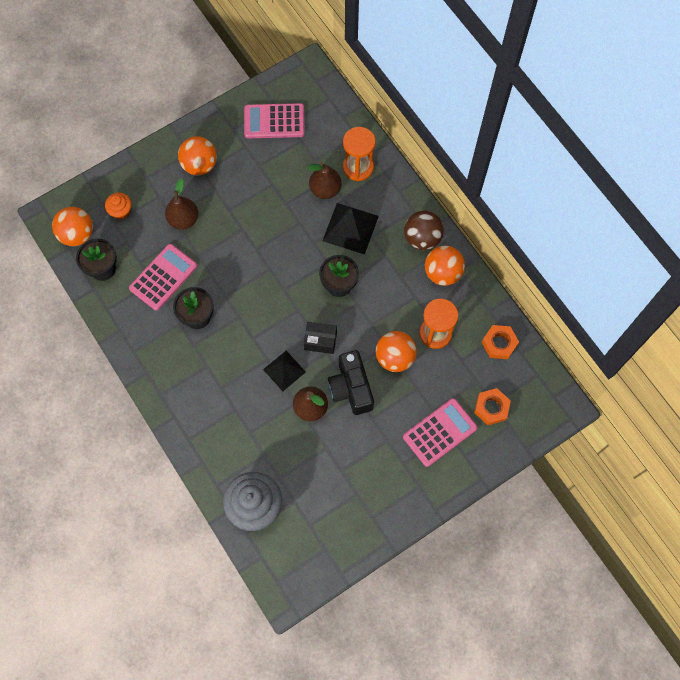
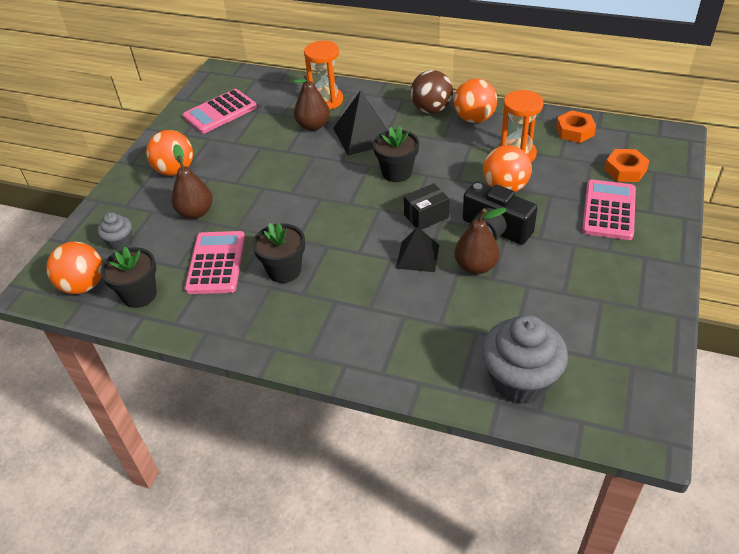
camera: 35 degrees left, 25 degrees down
(121, 211) = (120, 242): orange cupcake -> grey cupcake

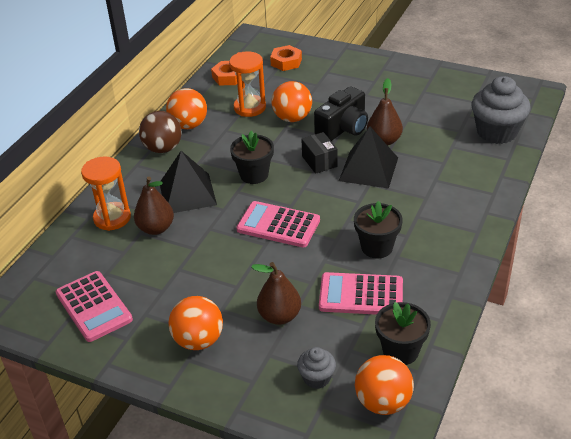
camera: 85 degrees left, 5 degrees down
(417, 256) = (368, 169): black pyramid -> black pyramid, size x1.53
(609, 210) = (331, 75): pink calculator -> pink calculator (278, 225)

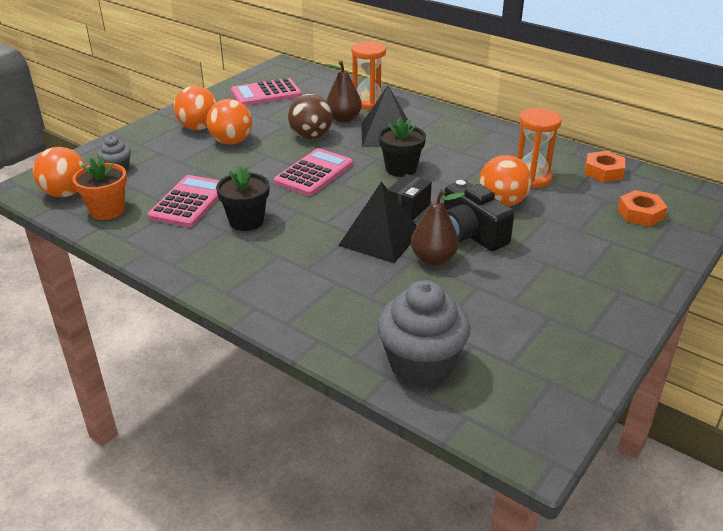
camera: 100 degrees right, 5 degrees down
(163, 148) = (465, 127): brown ball -> brown ball (311, 136)
(189, 125) = (504, 142): orange ball -> orange ball (231, 142)
(279, 316) = (196, 161): brown pear -> none
(319, 161) = (408, 208): black box -> black box turned 45 degrees counterclockwise
(400, 351) = (107, 210): black flower pot -> orange flower pot

